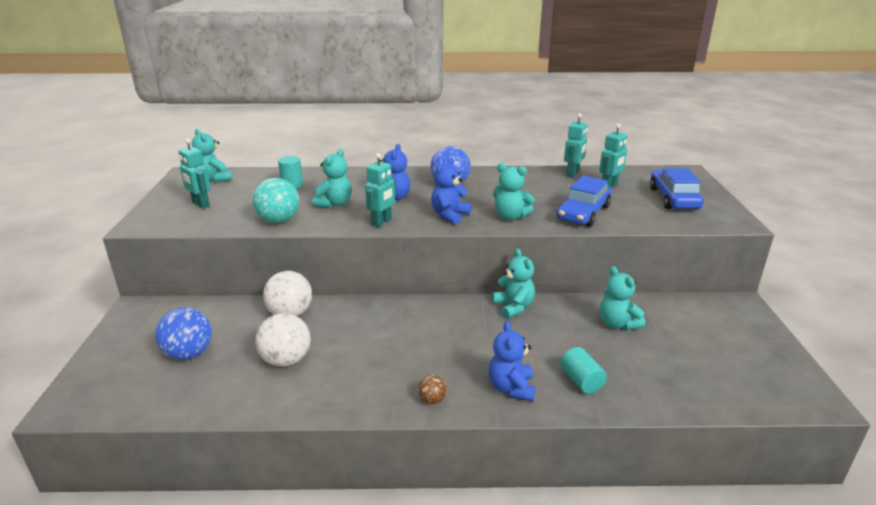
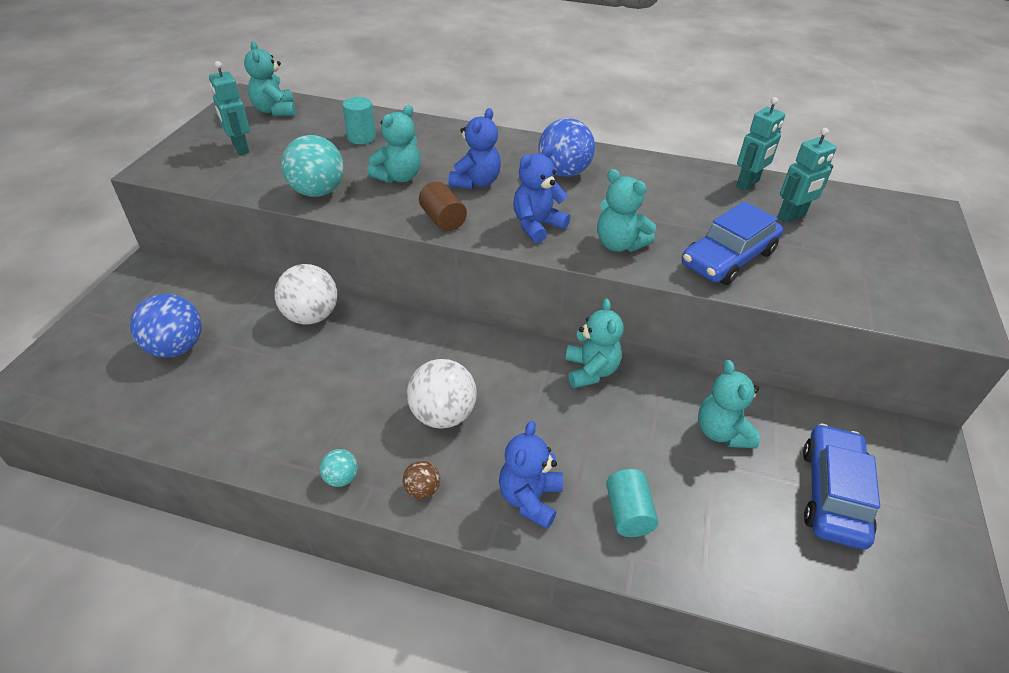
camera: 15 degrees right, 15 degrees up
(286, 360) = (277, 384): white ball -> white ball (443, 415)
(368, 406) = (341, 478): none -> turquoise ball
(382, 222) = (443, 220): turquoise robot -> brown cylinder
(673, 198) = (881, 258): blue car -> blue car (833, 494)

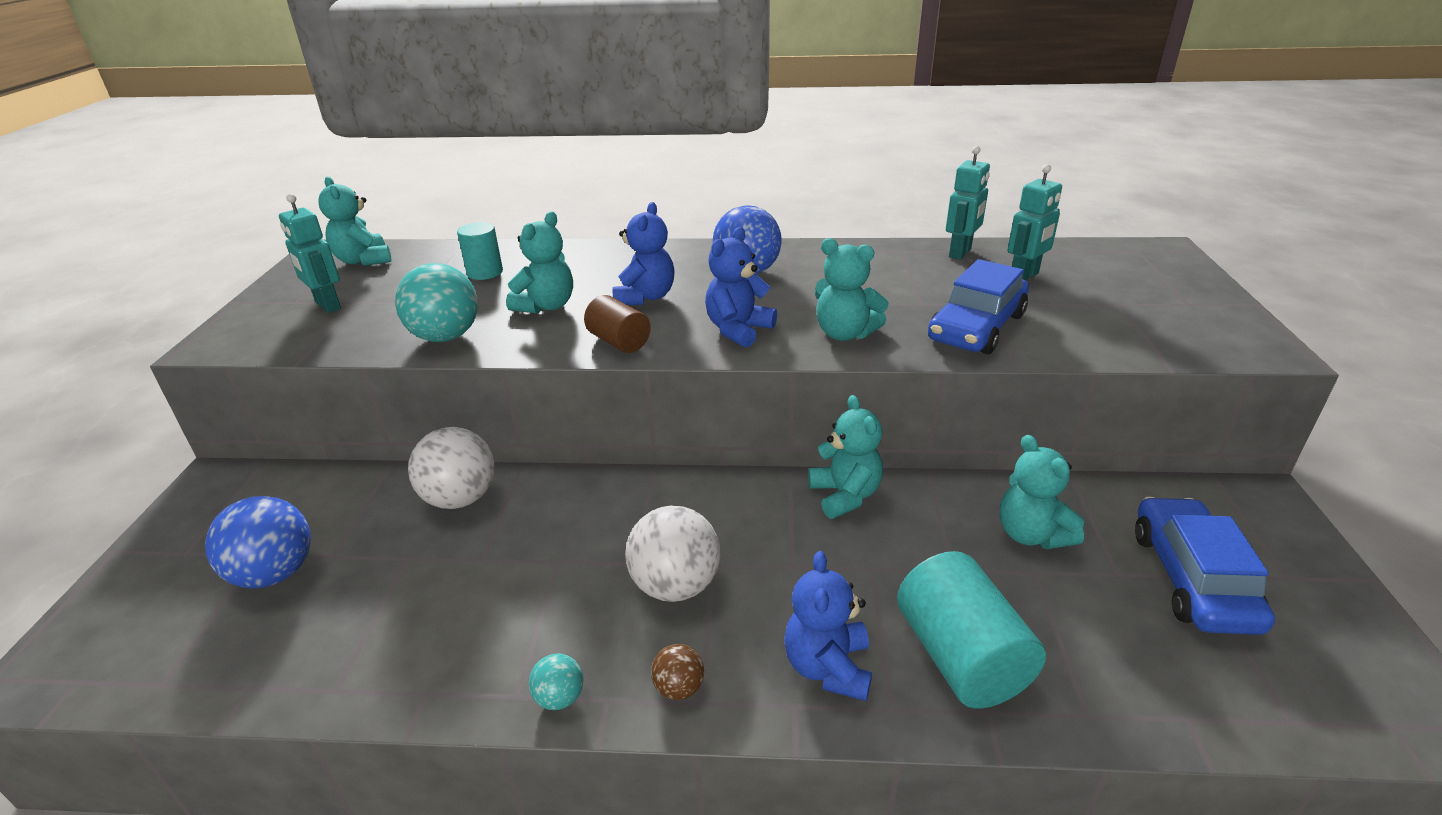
camera: 10 degrees left, 10 degrees down
(628, 513) = (960, 657): turquoise cylinder -> turquoise cylinder, size x1.67

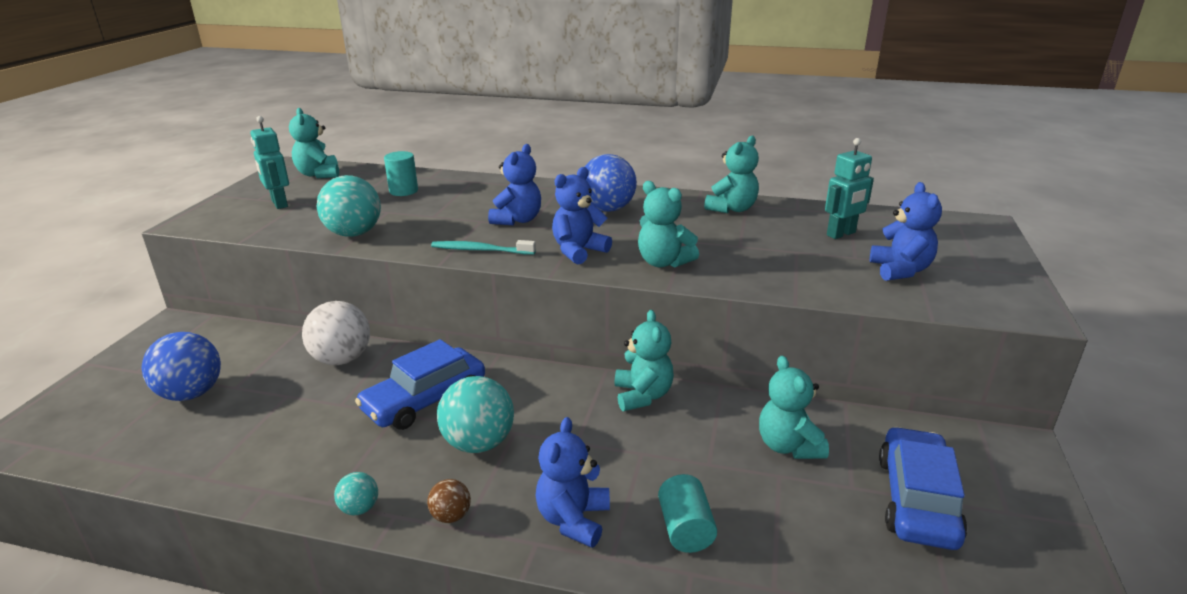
camera: 10 degrees right, 5 degrees down
(546, 306) = (438, 219): turquoise teddy bear -> turquoise teddy bear (732, 209)
(619, 342) = (481, 250): brown cylinder -> turquoise toothbrush
(675, 585) = (478, 443): white ball -> turquoise ball
(960, 253) = (795, 211): turquoise robot -> none
(960, 657) = (685, 529): turquoise cylinder -> turquoise cylinder, size x0.60
(976, 327) = (777, 269): blue car -> blue car (425, 400)
(1109, 314) = (900, 270): none -> blue teddy bear

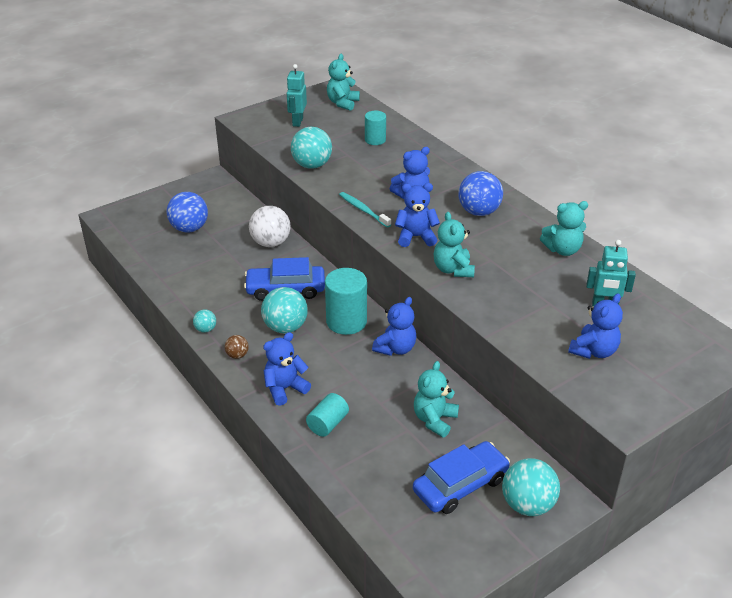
camera: 40 degrees right, 10 degrees up
(549, 397) = (346, 321): none -> turquoise cylinder
(642, 396) = (395, 348): turquoise teddy bear -> blue teddy bear
(997, 475) = (527, 505): none -> turquoise ball

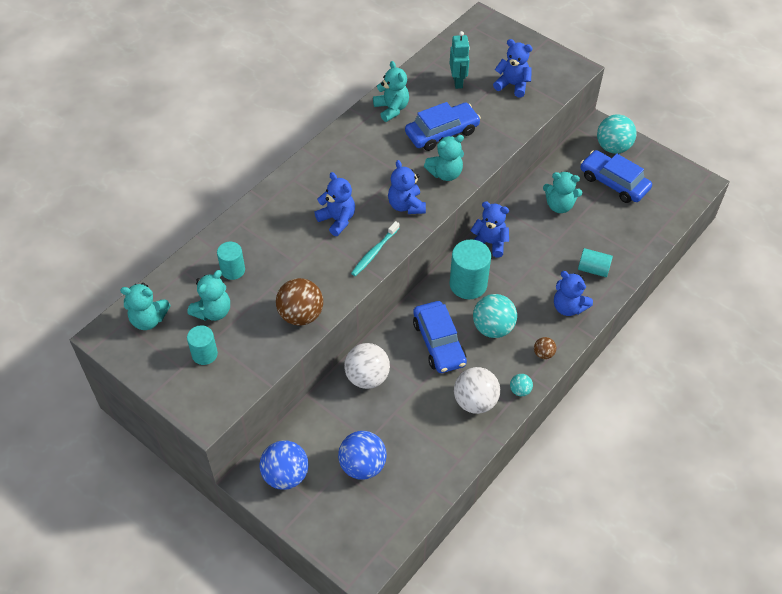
camera: 105 degrees left, 15 degrees up
(211, 299) = (475, 401): none -> white ball
(297, 122) = (204, 354): turquoise robot -> turquoise cylinder
(312, 165) = (301, 315): turquoise ball -> brown ball
(336, 128) = (213, 311): none -> turquoise teddy bear
(479, 212) = (350, 167): blue ball -> blue ball (285, 475)
(517, 278) = (442, 133): none -> blue car

